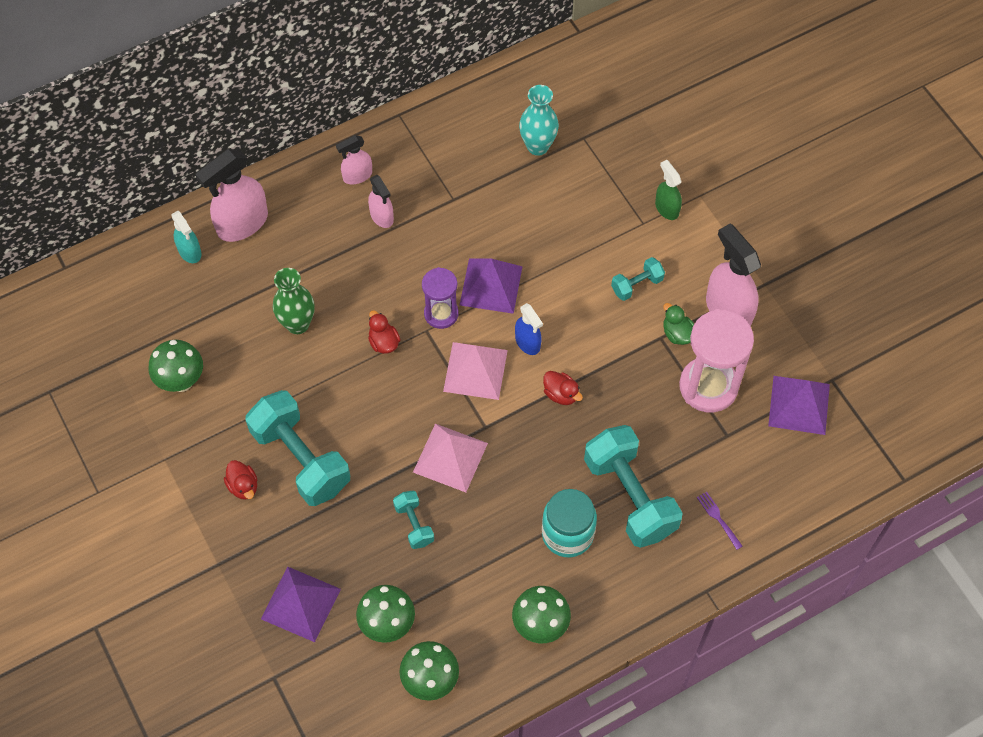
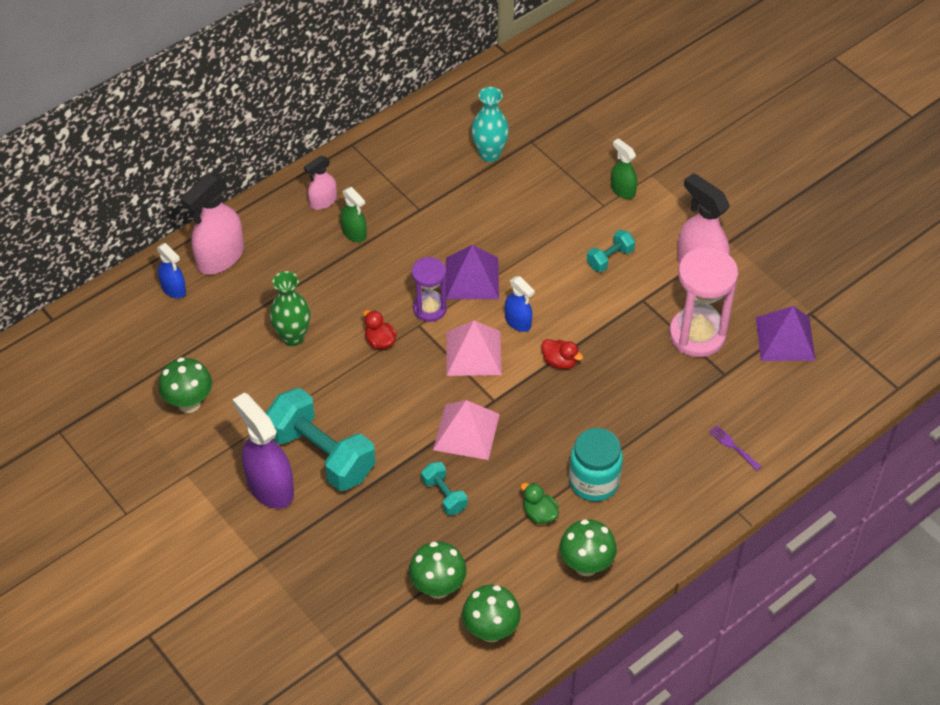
camera: 10 degrees left, 10 degrees down
(190, 251) = (174, 289): turquoise spray bottle -> blue spray bottle
(243, 486) = (270, 487): red duck -> purple spray bottle
(300, 604) = (349, 582): purple pyramid -> none
(382, 216) = (354, 233): pink spray bottle -> green spray bottle
(630, 496) = (645, 440): turquoise dumbbell -> none
(677, 334) = (657, 294): green duck -> green duck (539, 514)

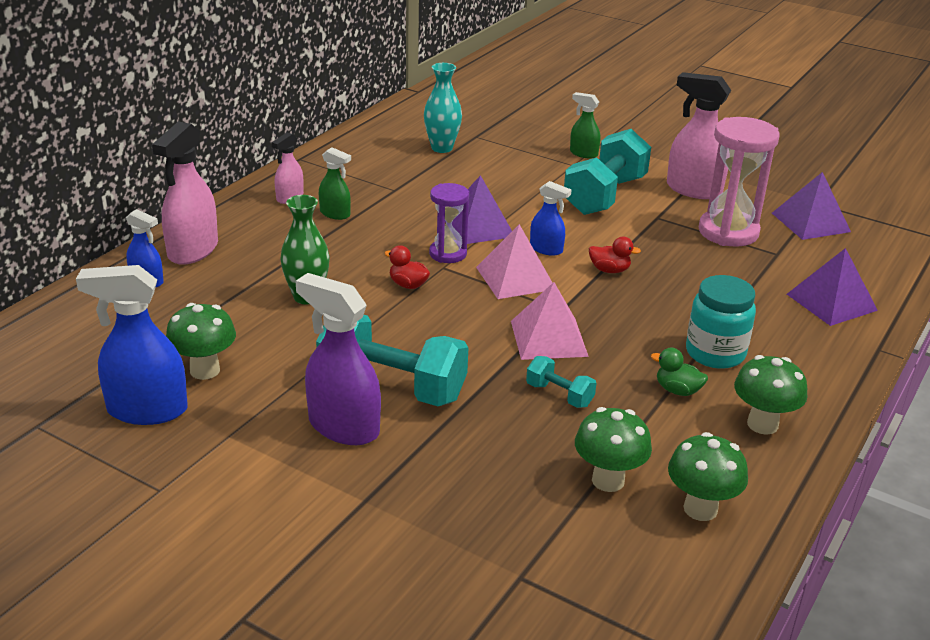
camera: 20 degrees left, 20 degrees down
(137, 435) = (147, 410): none -> blue spray bottle
(610, 258) = (605, 195): turquoise dumbbell -> turquoise dumbbell, size x2.11
(733, 446) = (831, 302): purple fork -> purple pyramid

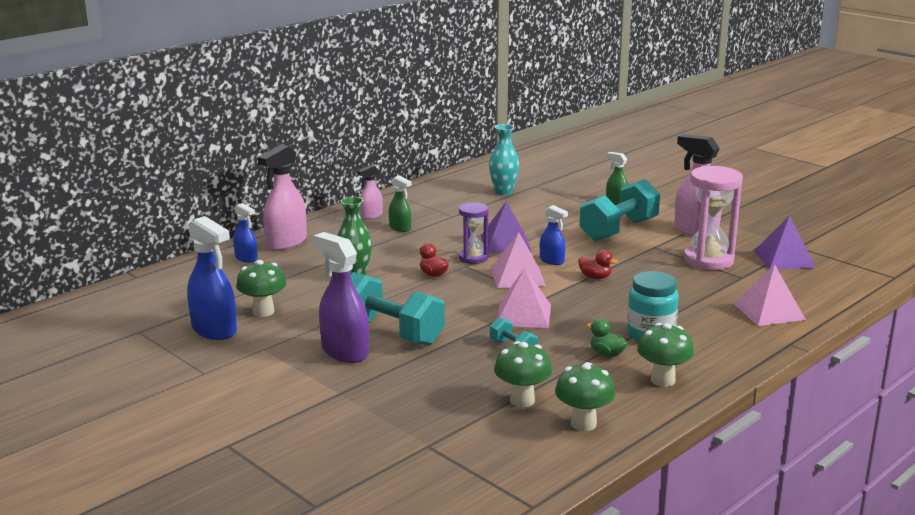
camera: 15 degrees right, 10 degrees down
(147, 410) = (214, 330): blue spray bottle -> blue spray bottle turned 150 degrees counterclockwise
(831, 302) = (768, 311): purple pyramid -> pink pyramid

